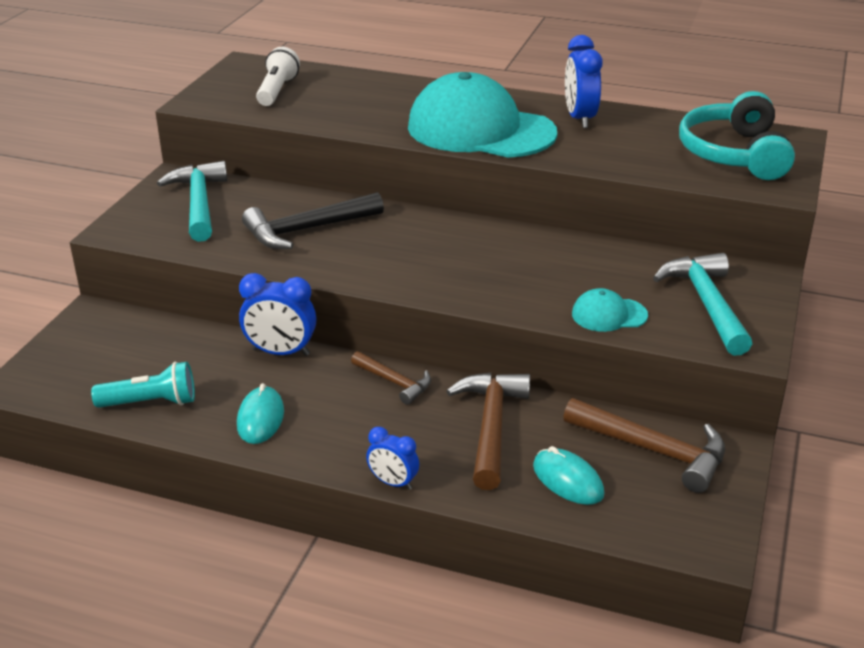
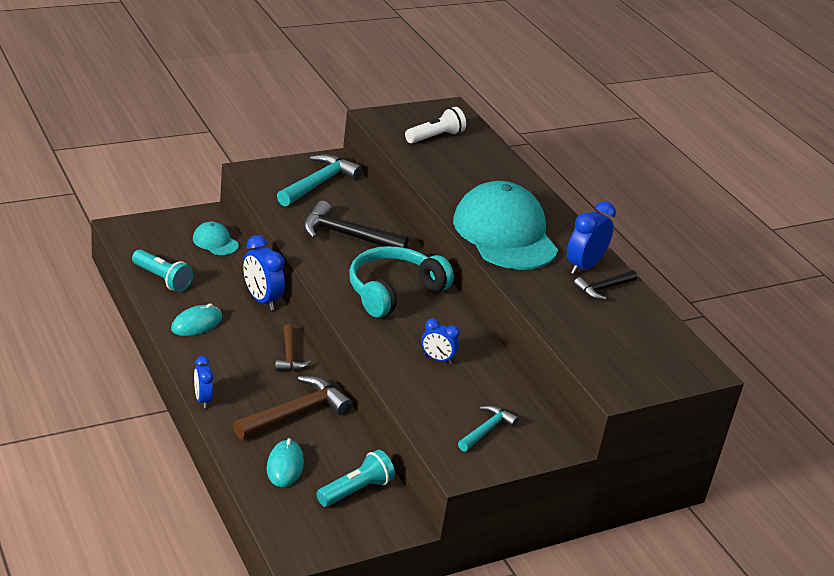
camera: 40 degrees right, 0 degrees up
(568, 277) = (437, 359): none -> blue clock
(609, 315) = (417, 393): turquoise cap -> turquoise cap (215, 242)
(624, 125) = (603, 288): none -> black hammer
(653, 451) = (355, 490): brown hammer -> turquoise flashlight
(707, 304) = (486, 430): turquoise hammer -> turquoise hammer, size x0.59
(733, 154) = (635, 351): turquoise headphones -> turquoise headphones (393, 291)

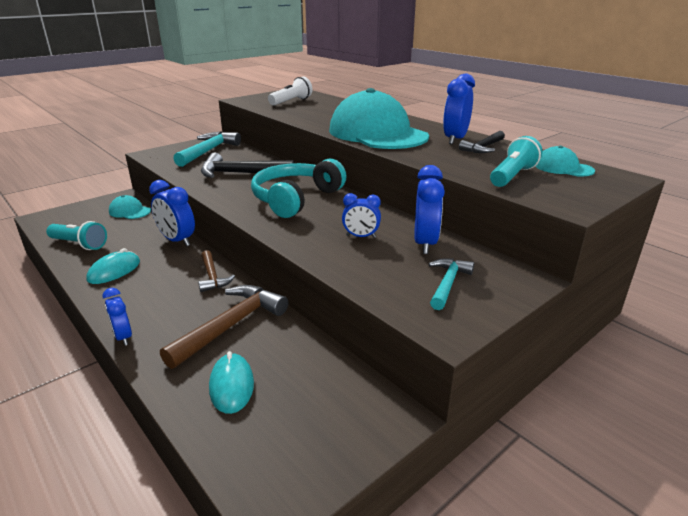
camera: 10 degrees left, 5 degrees down
(355, 490) = (323, 391): turquoise flashlight -> turquoise flashlight (512, 176)
(493, 383) = (425, 243): none -> blue clock
(658, 341) = (563, 168): none -> turquoise cap

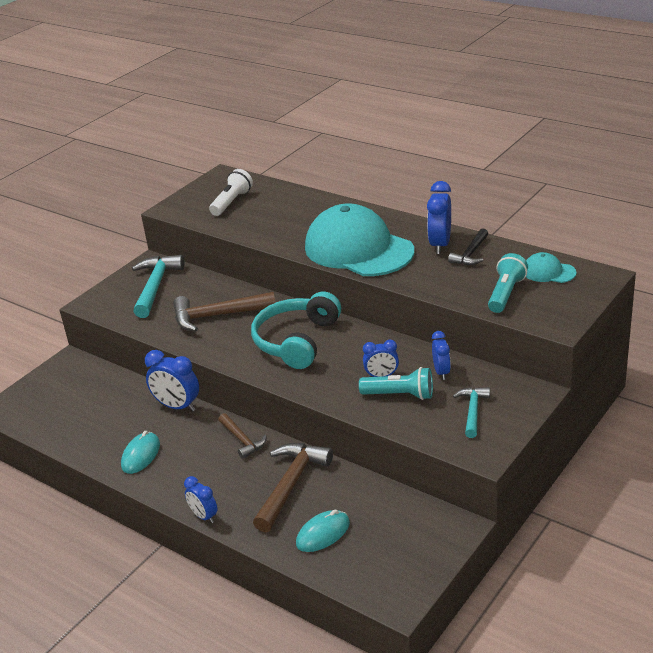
camera: 10 degrees left, 5 degrees up
(79, 244) = (77, 433): turquoise flashlight -> turquoise flashlight (400, 395)
(130, 211) = (95, 379): turquoise cap -> none
(231, 385) = (323, 533): turquoise mouse -> turquoise mouse turned 75 degrees clockwise
(241, 174) = (217, 316): black hammer -> brown hammer
(425, 243) = (441, 372): blue clock -> blue clock, size x0.62

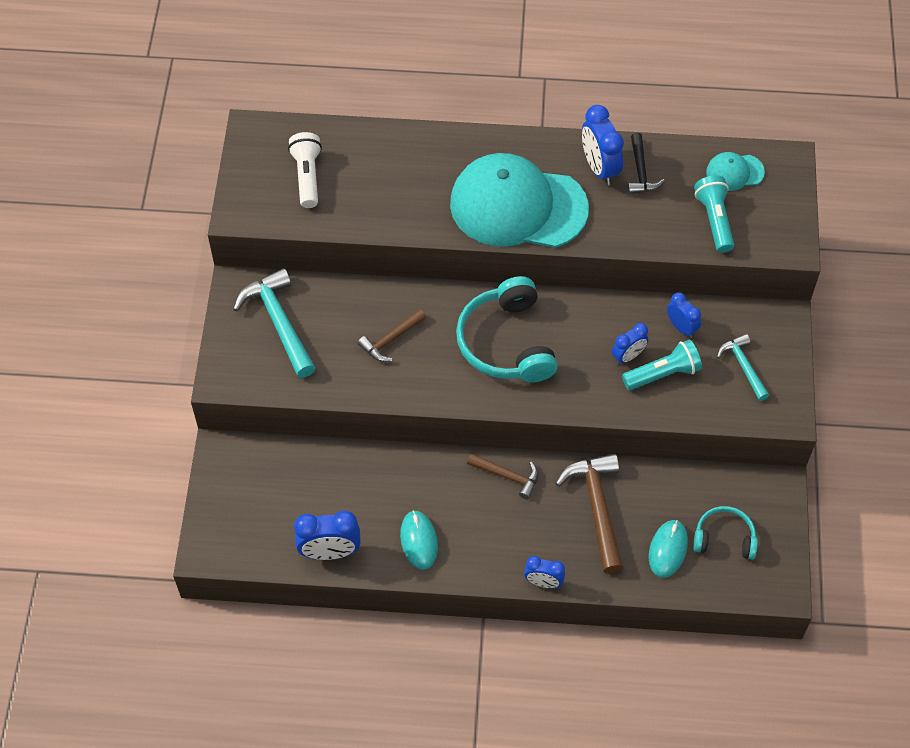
camera: 35 degrees left, 25 degrees up
(177, 406) = (403, 463): blue clock -> blue clock (330, 552)
(217, 316) = (391, 340): brown hammer -> brown hammer, size x0.59
(378, 544) = (724, 538): none -> turquoise headphones

